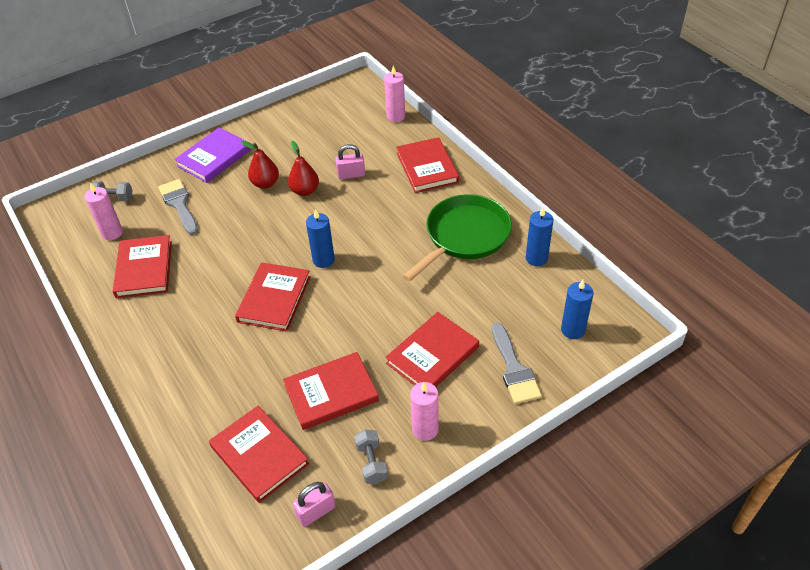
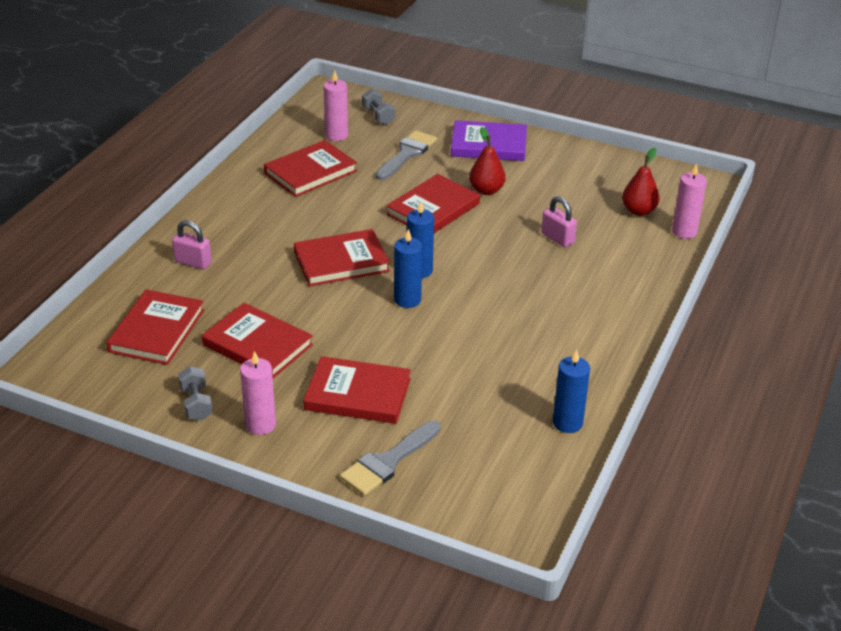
camera: 55 degrees right, 10 degrees down
(305, 191) = (502, 219): red pear -> red pear (638, 211)
(316, 511) = (121, 390): pink padlock -> pink padlock (193, 262)
(371, 463) = (196, 404): grey dumbbell -> grey dumbbell turned 60 degrees counterclockwise
(427, 168) = (626, 286): red book -> red book (433, 209)
(464, 236) = (547, 354): green pan -> none
(573, 330) = (483, 490): blue candle -> blue candle (407, 300)

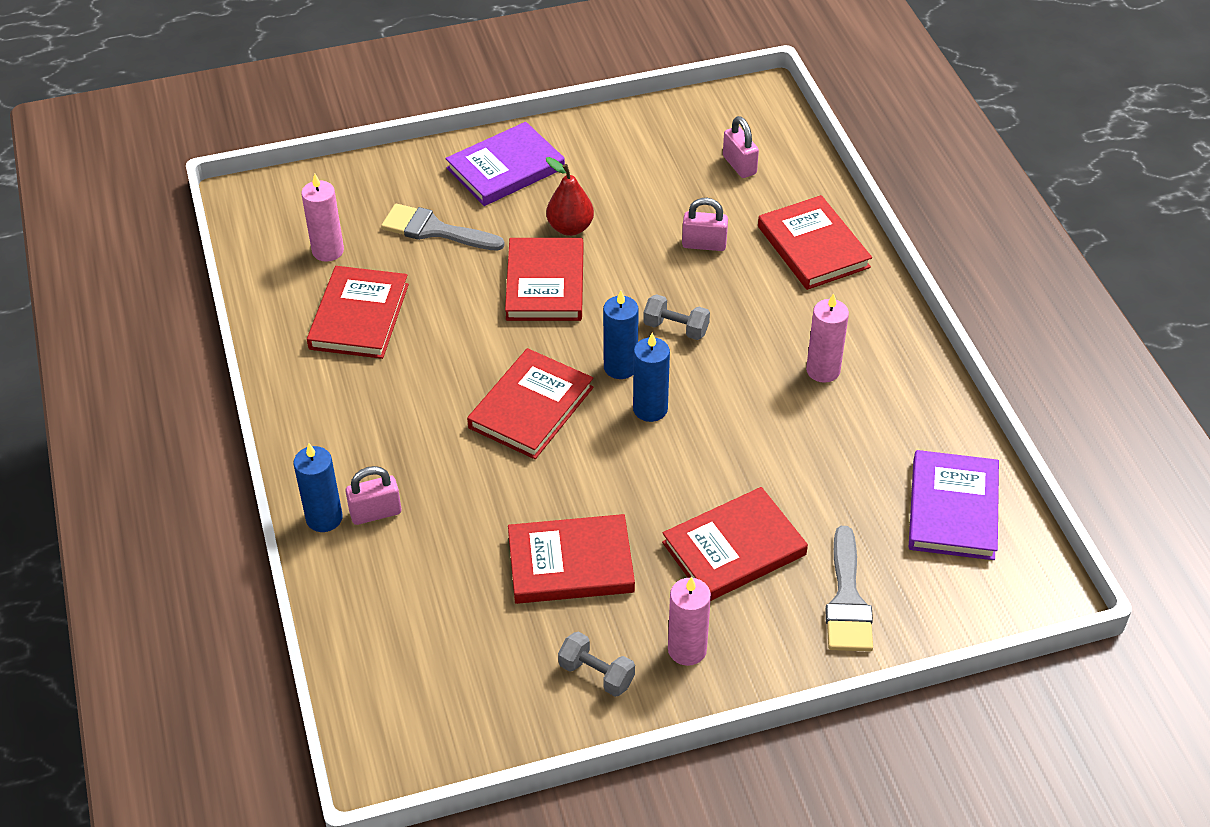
camera: 40 degrees left, 10 degrees up
(157, 331) = (445, 622): red book -> red book (813, 247)
(378, 116) = (343, 198): grey dumbbell -> grey dumbbell (676, 328)
(407, 154) = (434, 230): grey brush -> grey brush turned 60 degrees counterclockwise
(524, 459) = (953, 509): none -> purple book
(567, 423) = (944, 445): blue candle -> blue candle (324, 518)
(638, 211) = (739, 165): red pear -> pink padlock
(684, 232) = (805, 165): pink candle -> pink candle (823, 370)

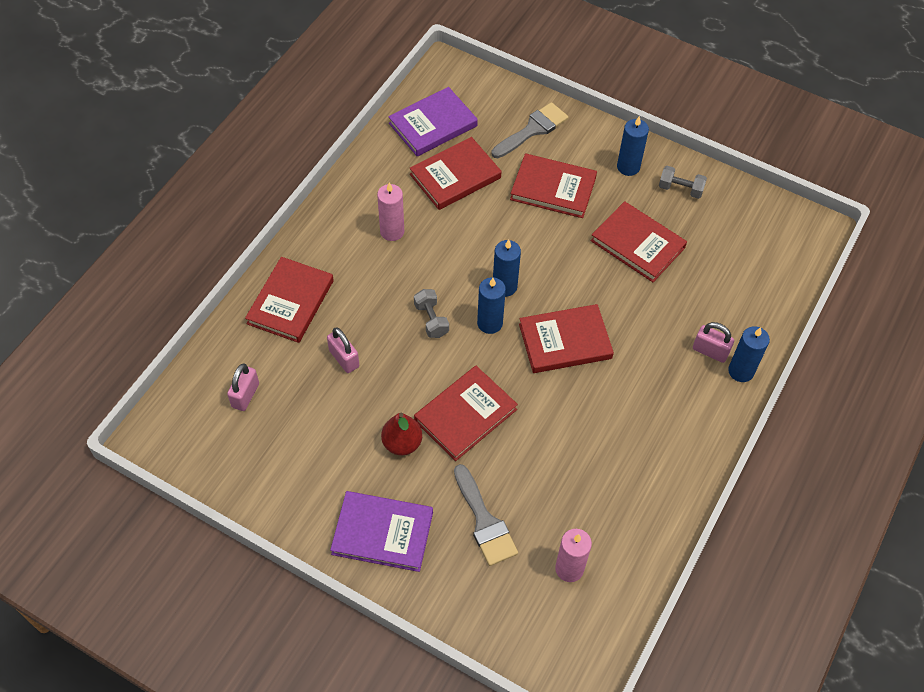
camera: 135 degrees left, 10 degrees up
(359, 316) = (599, 493): red book -> red book (455, 176)
(596, 674) = (680, 189): grey dumbbell -> grey dumbbell turned 60 degrees counterclockwise
(687, 649) = (628, 167): pink candle -> blue candle

